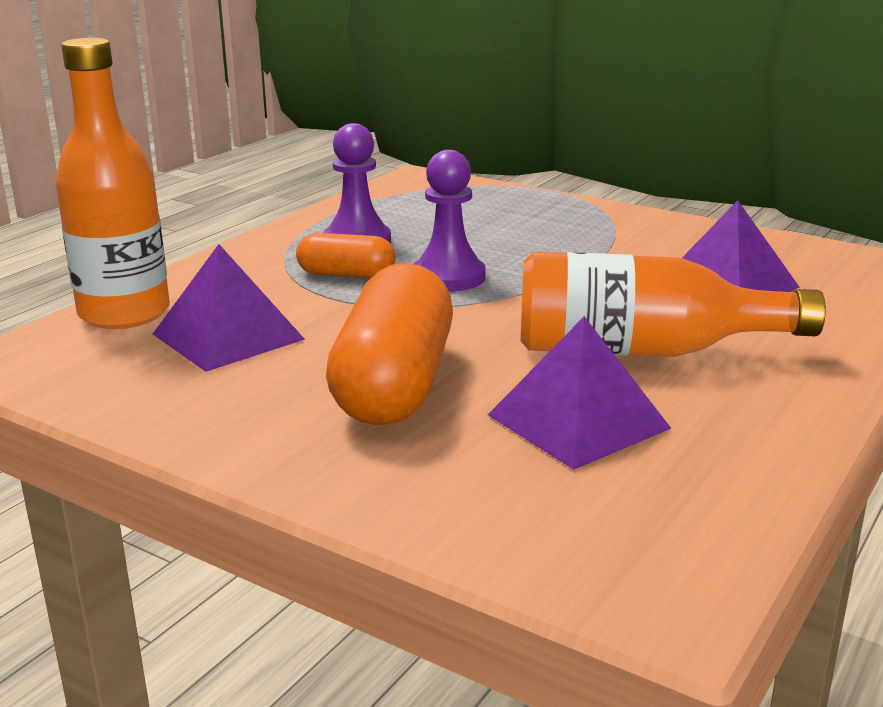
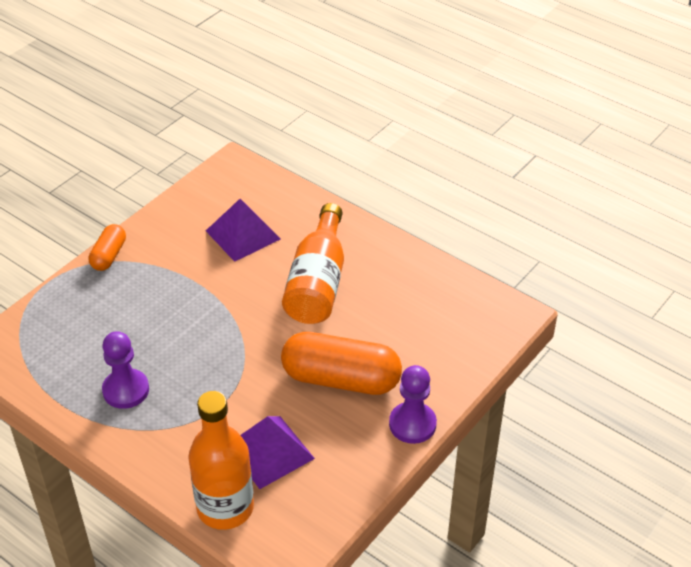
camera: 85 degrees left, 20 degrees up
(346, 275) = (186, 396): orange capsule -> orange capsule (109, 255)
(448, 277) = (202, 348): purple pawn -> purple pawn (412, 424)
(578, 421) = (386, 317): purple pyramid -> none

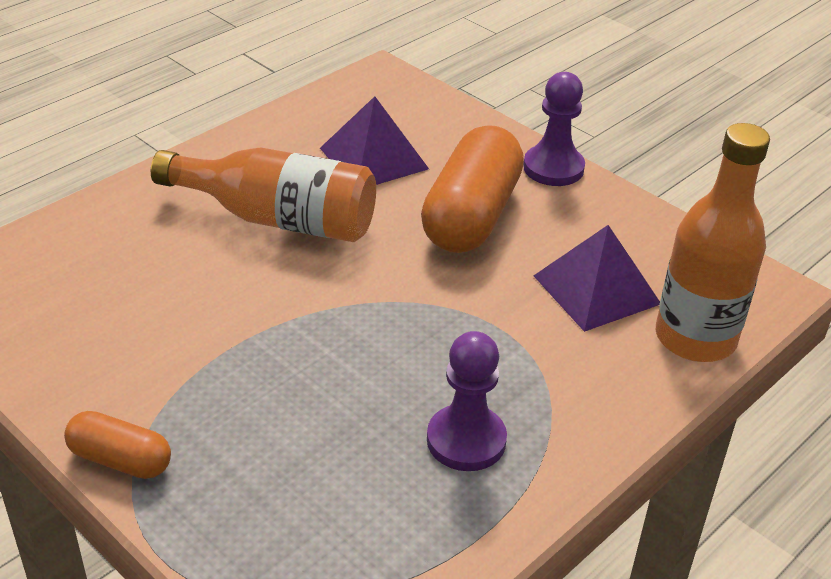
camera: 85 degrees left, 5 degrees down
(243, 234) = (138, 286): purple pyramid -> purple pyramid (374, 158)

